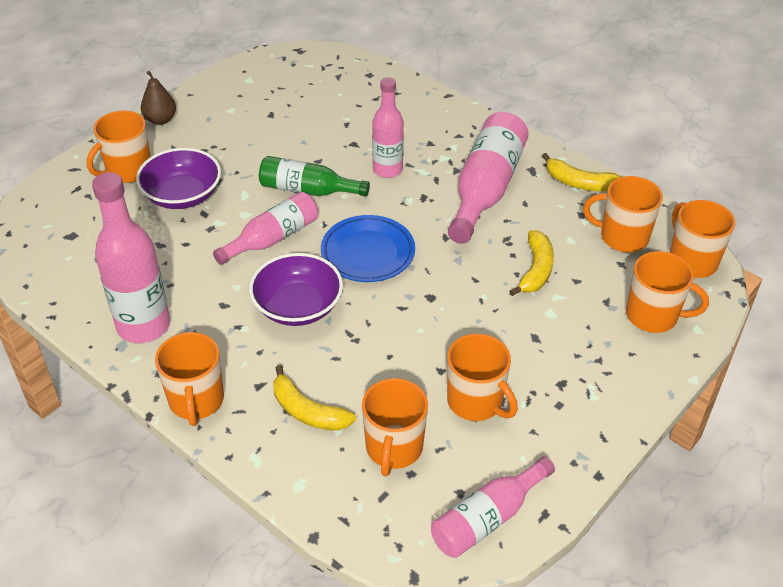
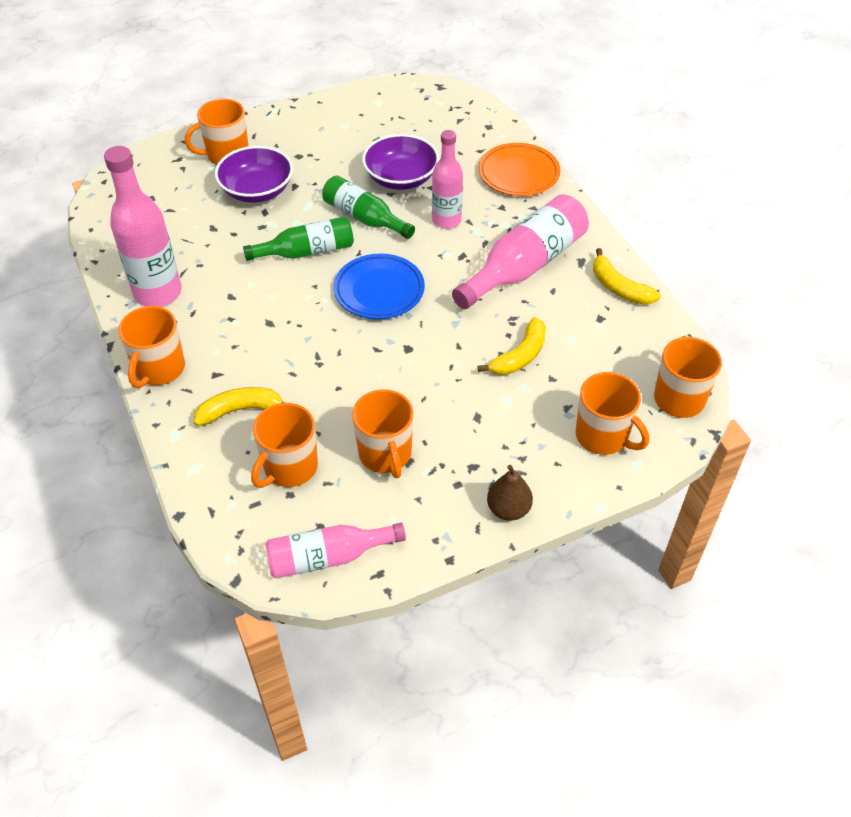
camera: 25 degrees right, 5 degrees up
(160, 120) = (281, 118): brown pear -> brown pear (508, 509)
(272, 238) = (307, 251): pink bottle -> green bottle
(298, 306) = (289, 318): purple bowl -> purple bowl (401, 178)
(307, 411) = (240, 410): yellow banana -> yellow banana turned 105 degrees clockwise
(425, 109) = (518, 174): none -> orange plate
(622, 237) = (625, 352): orange mug -> none

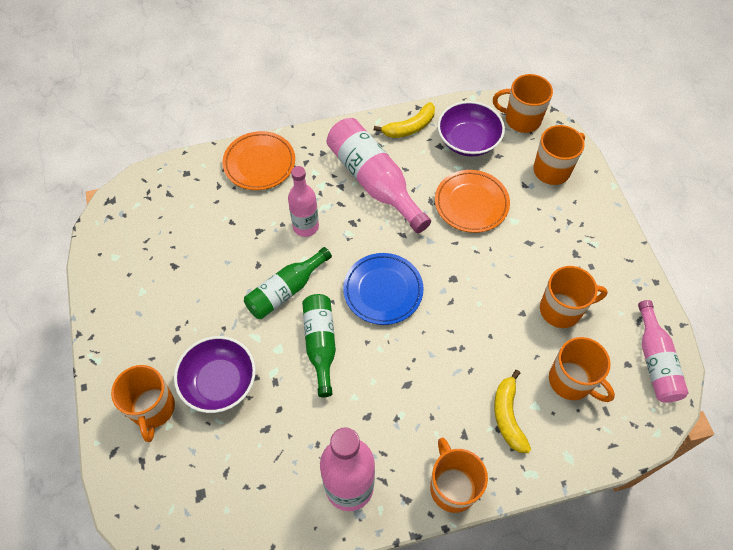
camera: 80 degrees left, 10 degrees up
(159, 369) = (452, 486): orange mug -> orange mug turned 135 degrees counterclockwise
(401, 178) = (238, 253): purple bowl -> purple bowl (468, 141)
(508, 509) = (613, 238): brown pear -> none
(520, 356) = (471, 204): yellow banana -> orange plate

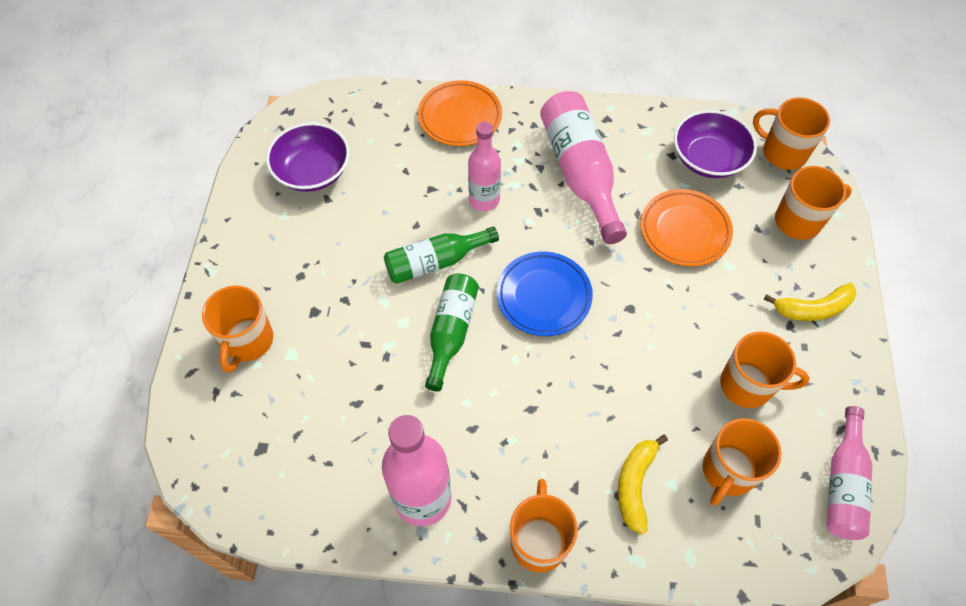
camera: 20 degrees right, 0 degrees up
(219, 382) = (327, 337): purple bowl -> purple bowl (312, 171)
(410, 127) = (645, 124): yellow banana -> yellow banana (812, 308)
(571, 381) = (728, 471): orange mug -> orange mug turned 60 degrees clockwise

